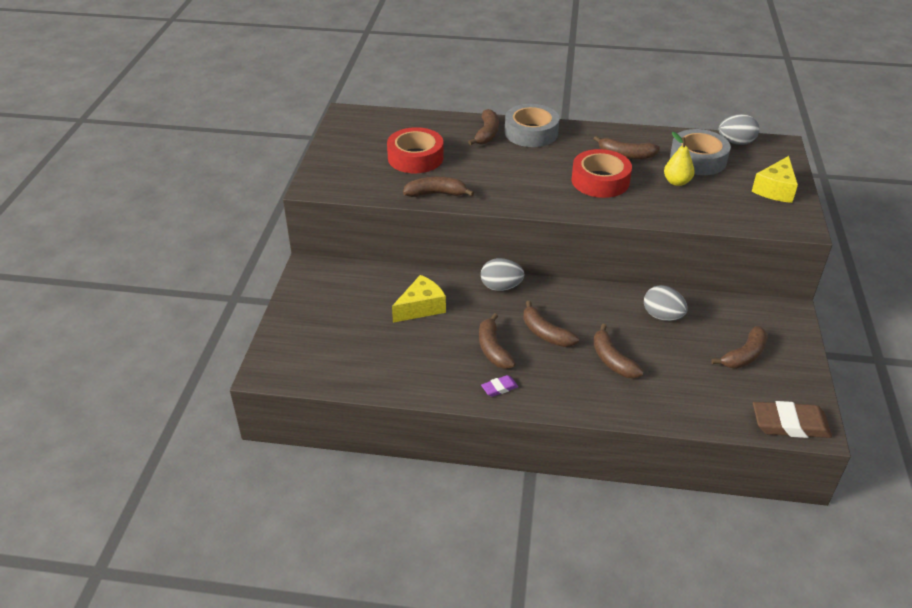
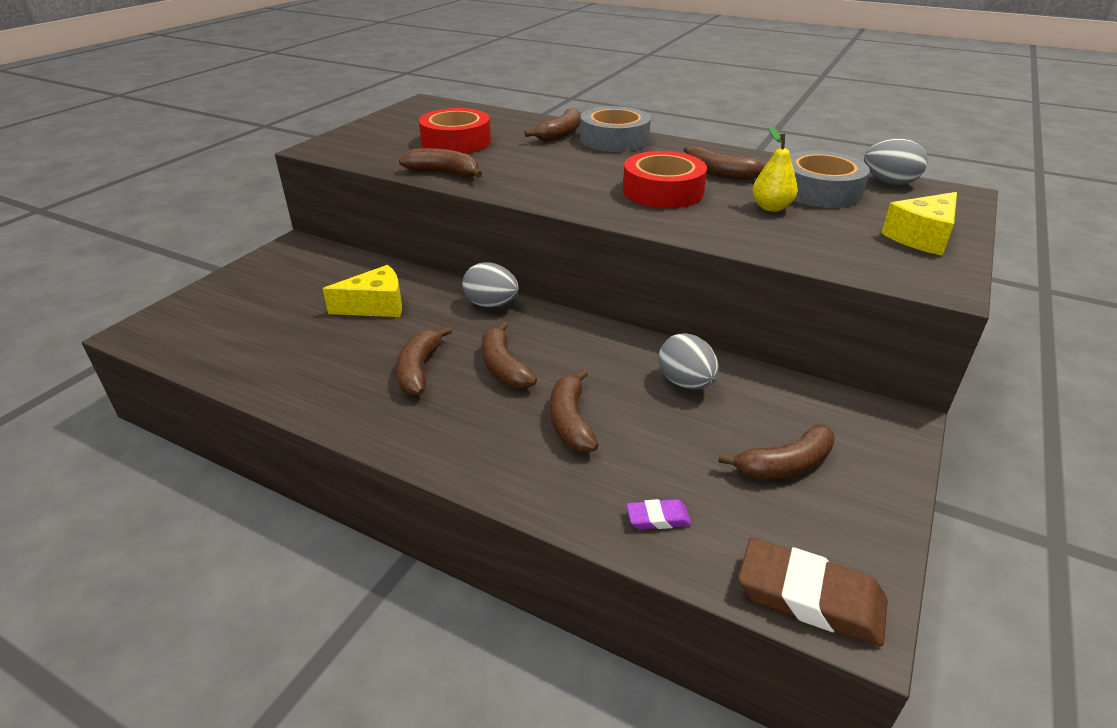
camera: 20 degrees right, 5 degrees down
(499, 388) = (385, 417): purple eraser -> purple eraser (658, 518)

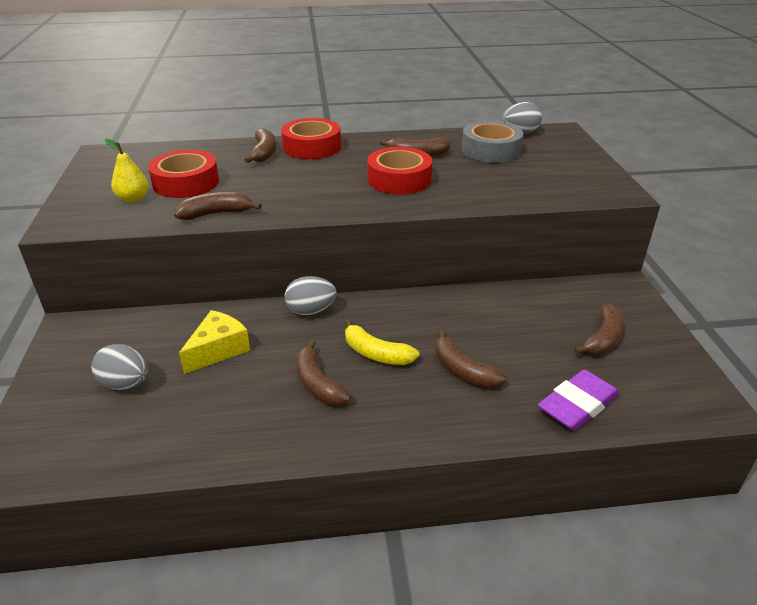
camera: 35 degrees left, 0 degrees up
(504, 367) = (376, 353): brown banana -> yellow banana
(614, 139) = (312, 147): grey tape -> red tape
(658, 518) = (577, 404): purple eraser -> purple eraser, size x2.04
(685, 383) = (499, 312): grey egg -> grey egg (125, 384)
(771, 207) = (478, 171): yellow pear -> yellow pear (133, 198)
(810, 597) = (688, 406): brown eraser -> none
(921, 237) = (578, 165): yellow cheese -> none

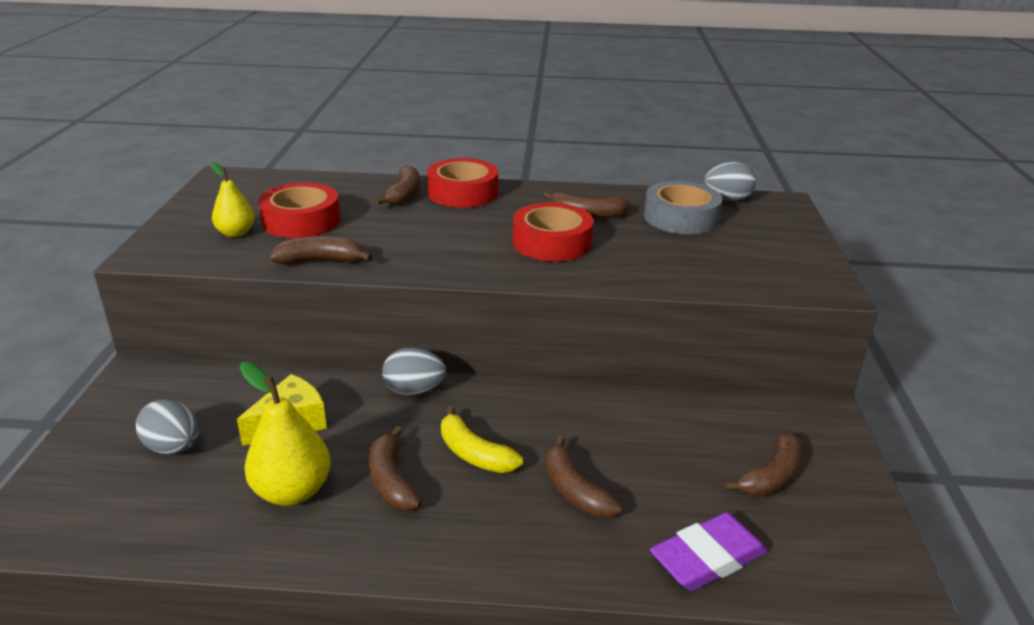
camera: 10 degrees right, 5 degrees down
(240, 404) = (292, 491): none -> yellow pear

